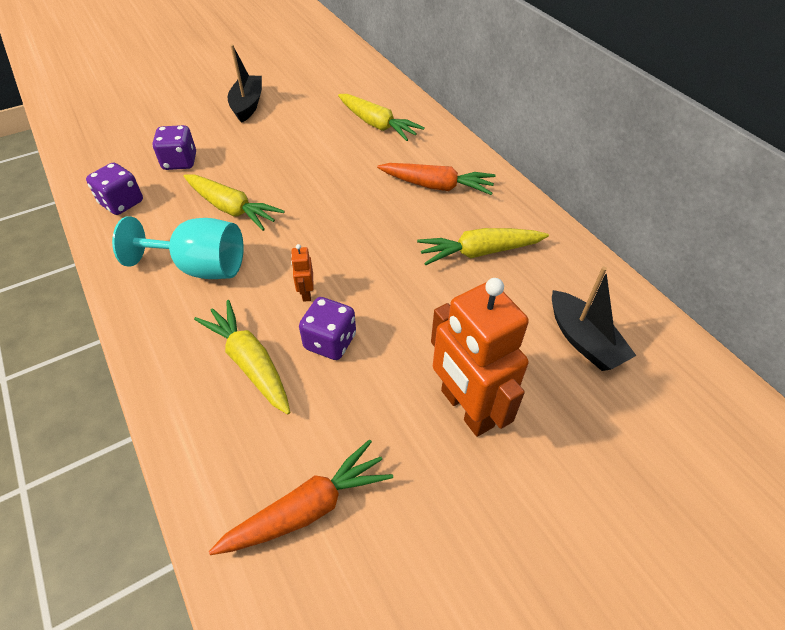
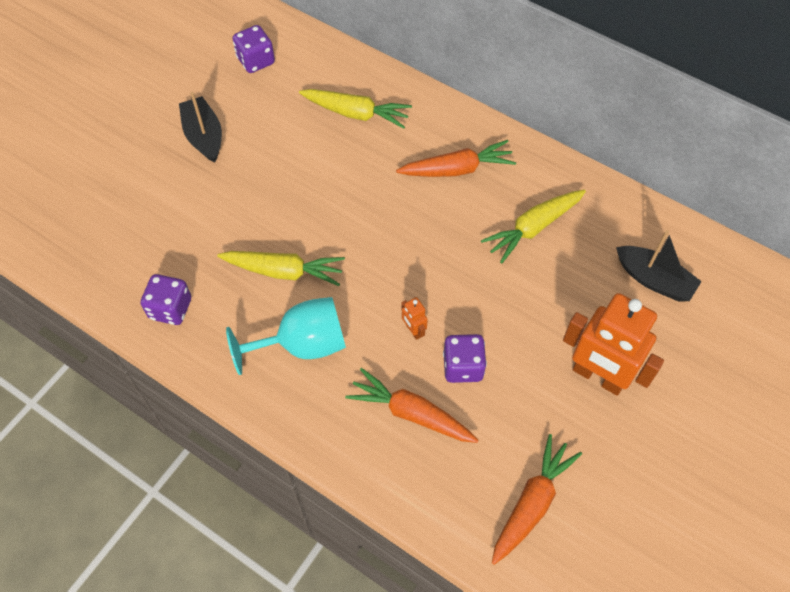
camera: 25 degrees left, 10 degrees up
(180, 162) = (189, 237): purple dice -> purple dice (256, 61)
(250, 362) = (411, 413): yellow carrot -> orange carrot

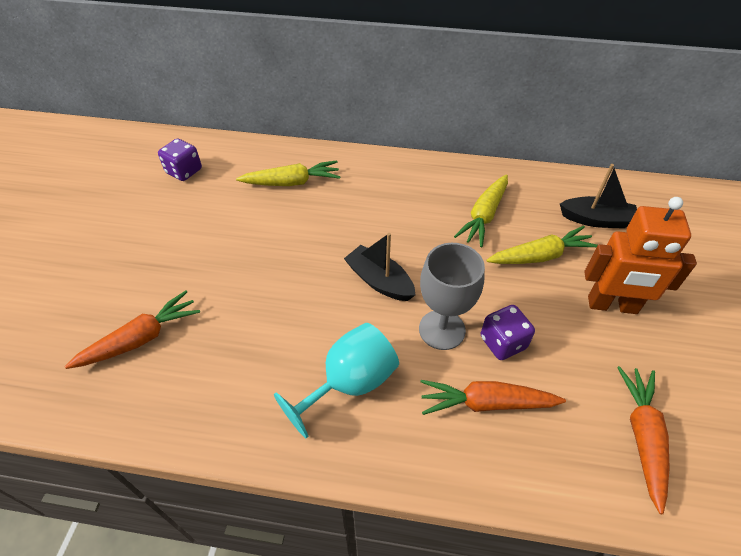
camera: 25 degrees left, 10 degrees down
(170, 309) = (198, 404): purple dice -> none
(204, 136) = (163, 241): black boat -> black boat (379, 281)
(284, 271) = (296, 325): yellow carrot -> yellow carrot (540, 256)
(413, 330) = (442, 330): orange robot -> grey goblet
(457, 169) = (398, 195): orange carrot -> orange carrot (141, 338)

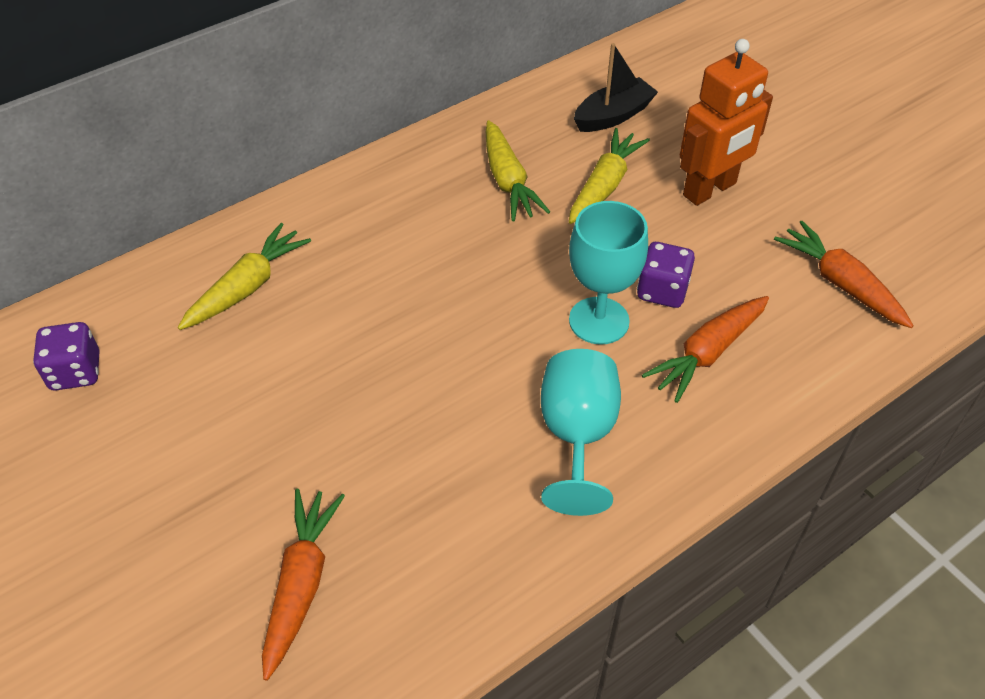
camera: 45 degrees left, 0 degrees up
(379, 281) = (485, 320): black boat -> none
(442, 330) = (599, 321): grey goblet -> turquoise goblet

